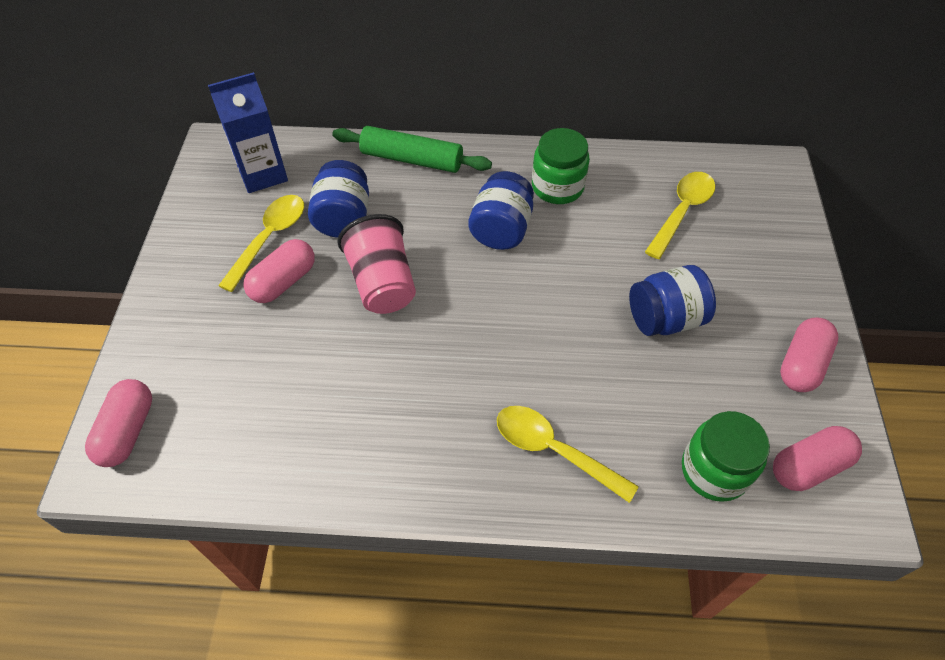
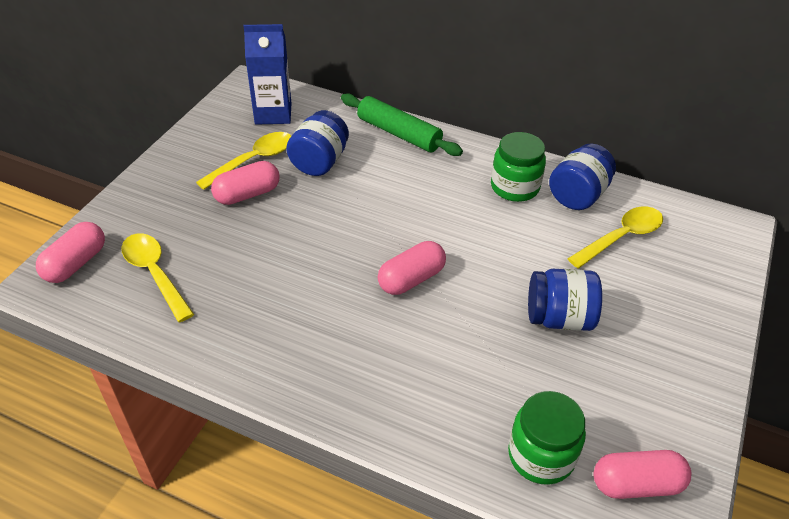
camera: 20 degrees right, 10 degrees down
(382, 283) = (325, 218): pink cup -> none
(501, 229) = (447, 206): blue jar -> blue jar (578, 195)
(554, 450) = (402, 389): yellow spoon -> yellow spoon (155, 274)
(801, 364) = (674, 396): pink capsule -> pink capsule (411, 279)

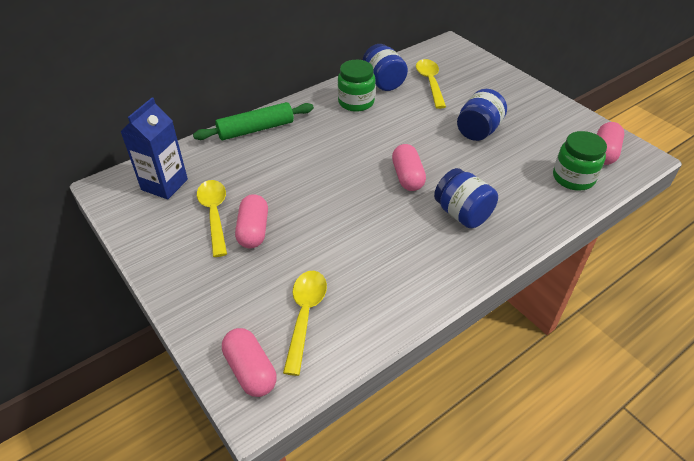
camera: 60 degrees left, 0 degrees up
(155, 274) = (305, 315): yellow spoon -> yellow spoon turned 105 degrees clockwise
(319, 162) = (250, 179): blue jar -> blue jar (462, 214)

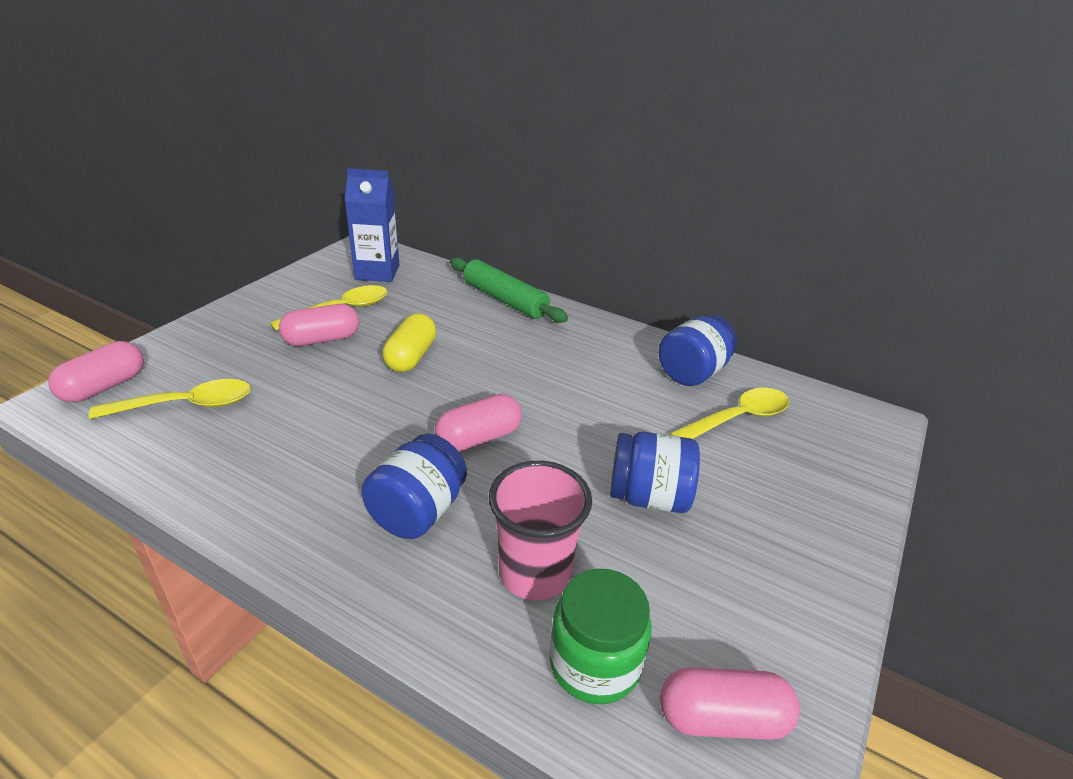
camera: 65 degrees right, 10 degrees down
(304, 188) = (411, 357): none -> yellow capsule
(356, 102) = (621, 358): green jar -> none
(518, 182) = (534, 573): none -> pink cup

